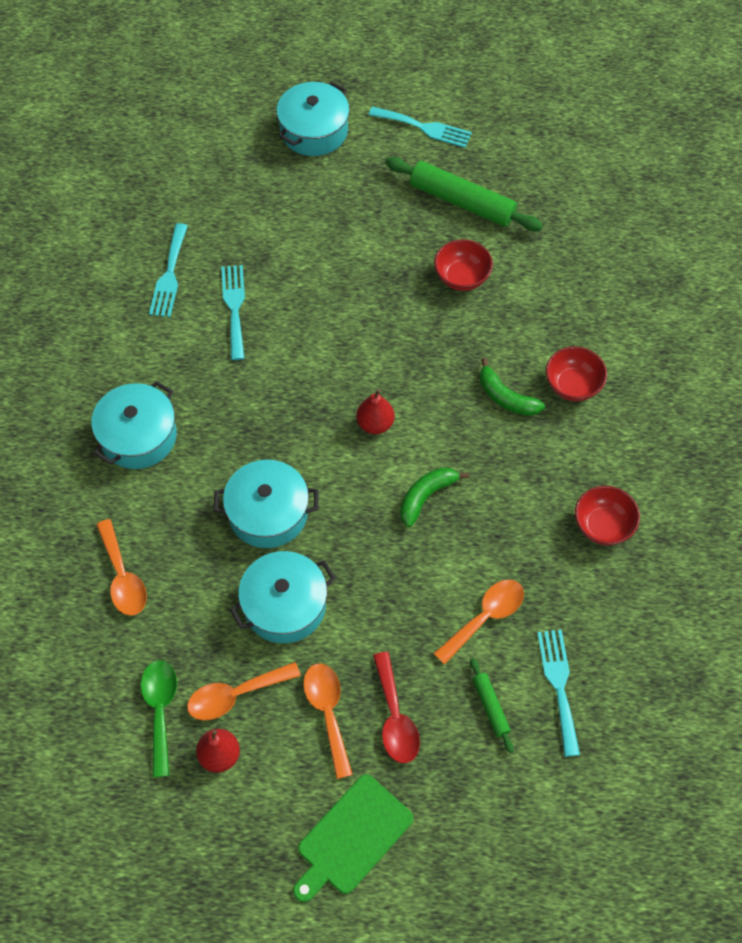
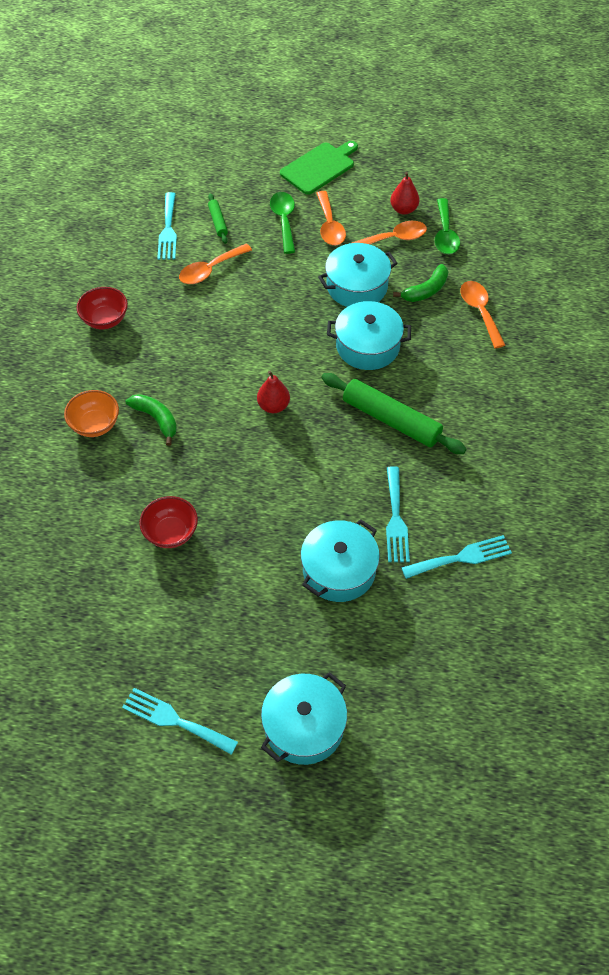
camera: 175 degrees left, 5 degrees down
(138, 436) = (478, 410): turquoise pot -> turquoise pot (339, 570)
(169, 275) = (461, 557): turquoise fork -> turquoise fork turned 60 degrees clockwise
(395, 718) = (284, 220): red spoon -> green spoon
(426, 496) = (239, 349): green banana -> green banana (426, 290)
(462, 202) = (152, 618): green rolling pin -> green rolling pin (391, 420)
(573, 385) = (95, 425): red bowl -> orange bowl

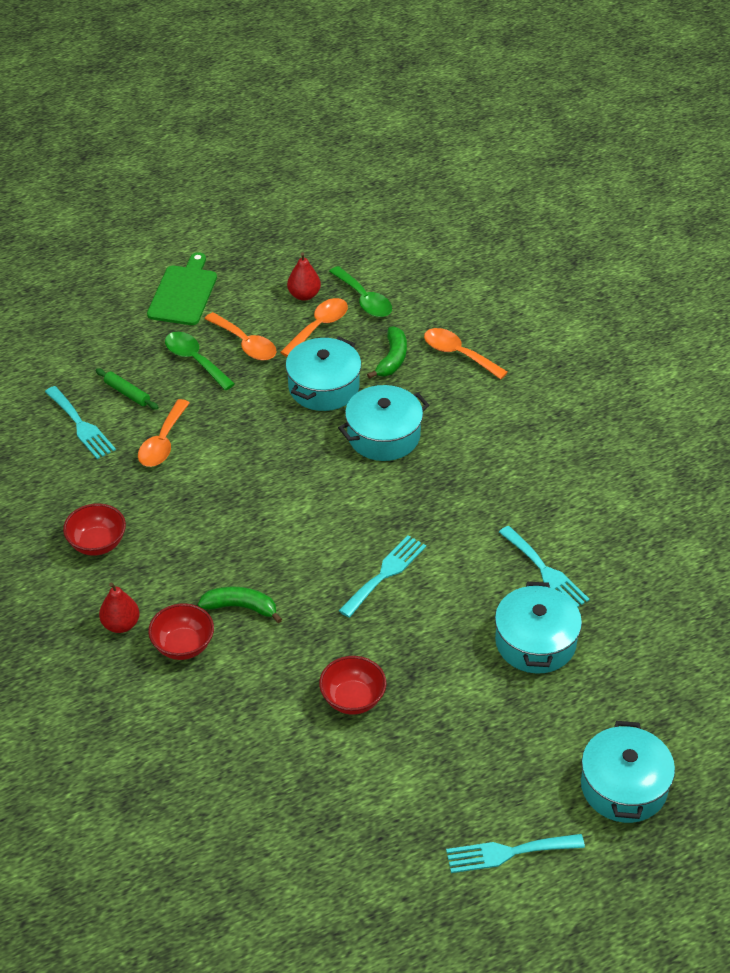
camera: 35 degrees left, 10 degrees down
(95, 425) = (183, 646): orange bowl -> red bowl
(273, 406) = (344, 534): red pear -> red pear (121, 624)
(391, 420) = (464, 489): green rolling pin -> none
(461, 557) = (629, 571): turquoise fork -> turquoise fork (385, 573)

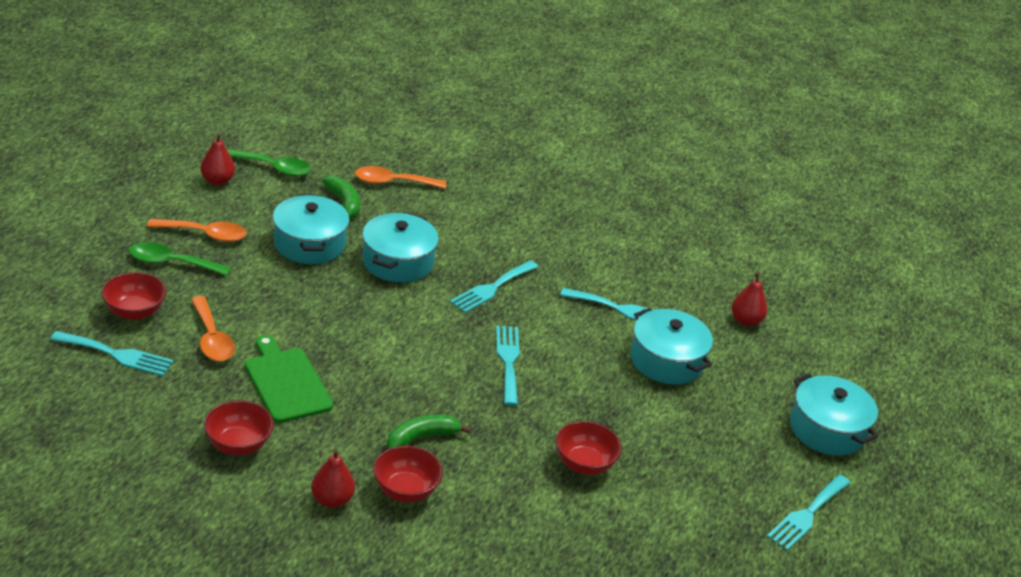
camera: 45 degrees left, 10 degrees down
(127, 393) = (134, 312): green rolling pin -> red bowl
(183, 293) = (103, 214): green cutting board -> green cutting board (286, 382)
(319, 327) = (256, 200): orange spoon -> none
(443, 497) = (492, 288): none -> turquoise fork
(663, 640) = (745, 321): none -> red pear

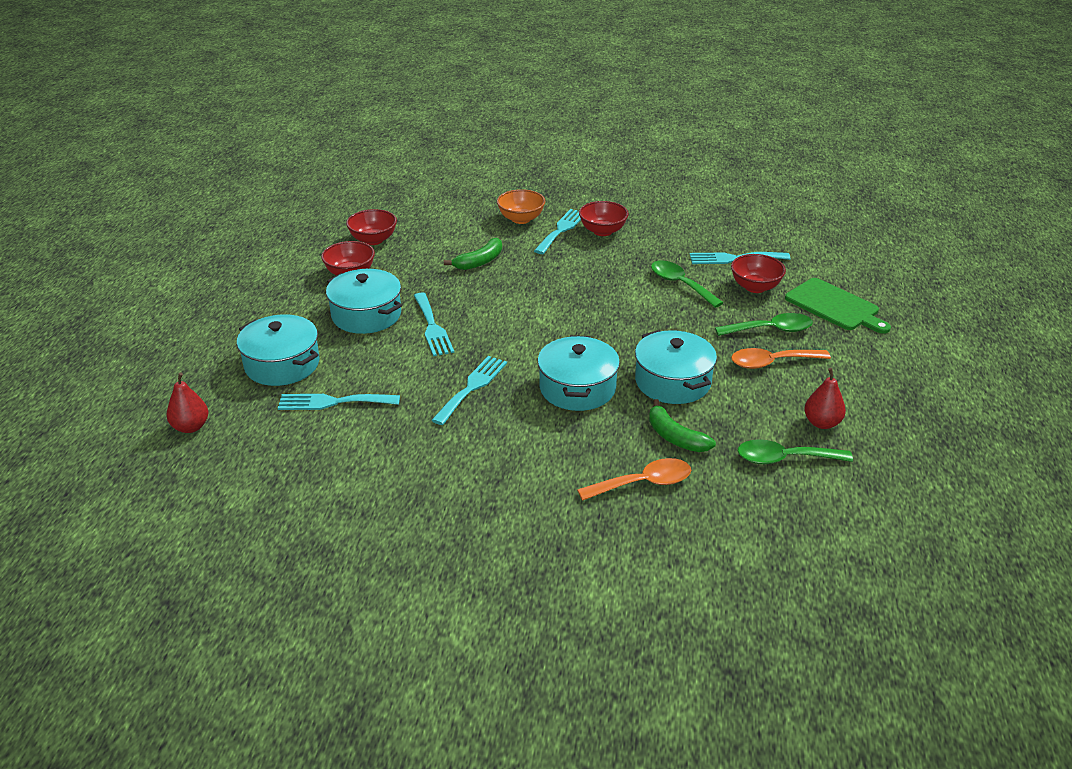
camera: 170 degrees right, 0 degrees up
(212, 338) = (680, 284): orange spoon -> green spoon
(286, 382) = (600, 270): green cutting board -> green cutting board (834, 306)
(332, 500) = (521, 219): red pear -> orange bowl
(405, 490) = (476, 233): red bowl -> red bowl (373, 240)
(807, 514) = (168, 281): turquoise fork -> turquoise fork (561, 230)
(827, 429) = (129, 344): turquoise pot -> turquoise pot (366, 315)

